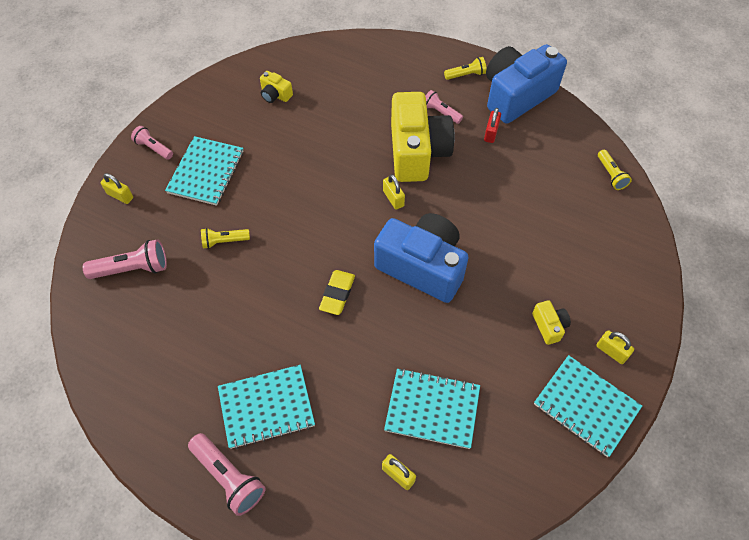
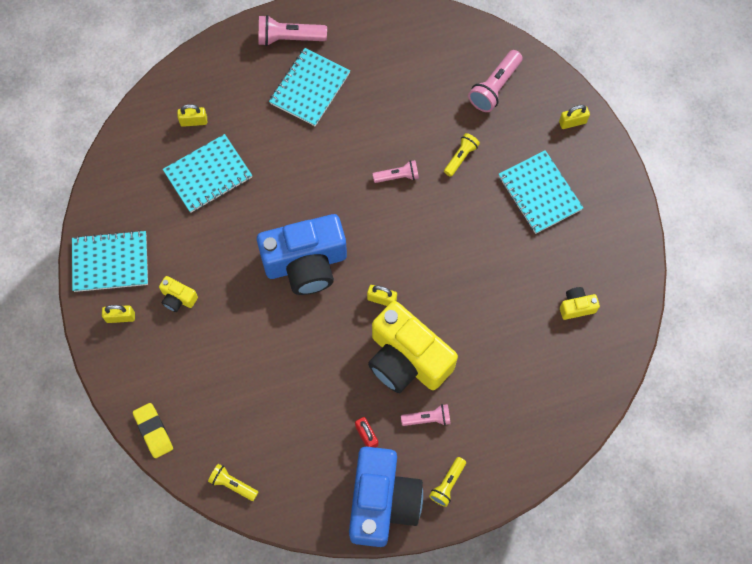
camera: 135 degrees right, 10 degrees up
(153, 148) = (601, 175): pink flashlight -> pink flashlight (397, 176)
(337, 294) = (343, 191): yellow eraser -> yellow eraser (153, 431)

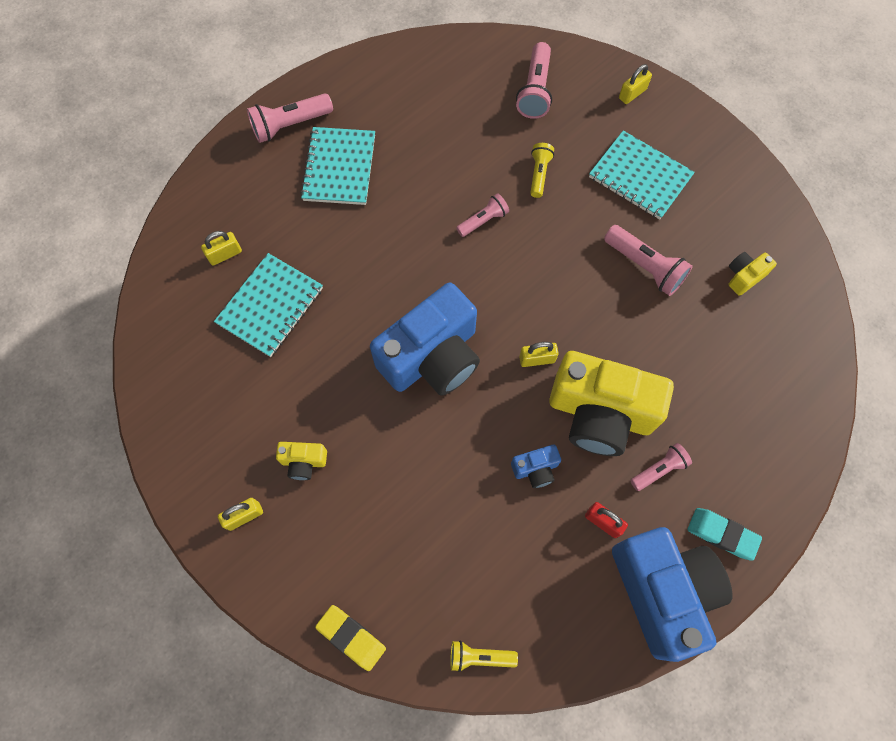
camera: 25 degrees left, 0 degrees up
(110, 262) = (201, 455): turquoise notebook -> none
(338, 377) = (535, 469): none -> blue camera
(447, 484) = (722, 534): yellow flashlight -> turquoise eraser
(502, 265) = (644, 266): none -> pink flashlight

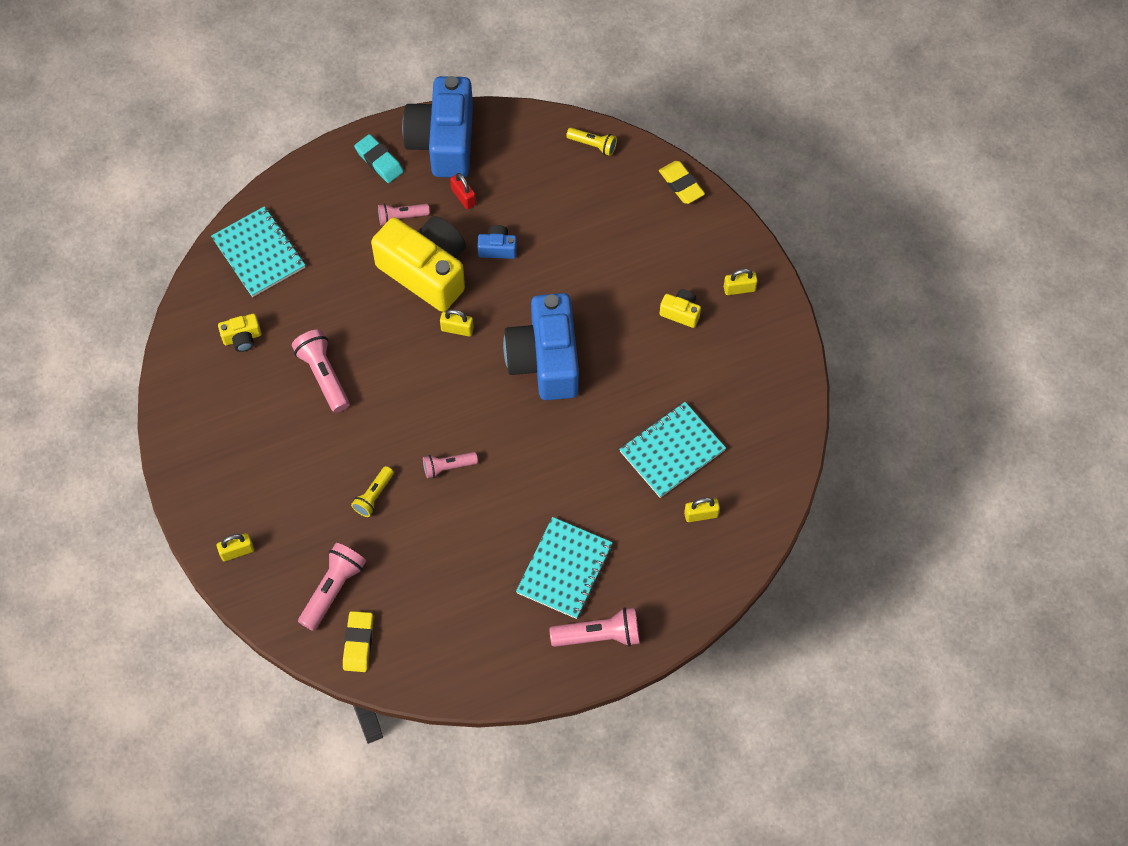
camera: 160 degrees left, 5 degrees down
(432, 357) = (545, 360): blue camera -> blue camera turned 75 degrees counterclockwise
(493, 59) = (358, 643): none -> yellow eraser
(640, 177) = (280, 460): turquoise notebook -> turquoise notebook (259, 253)

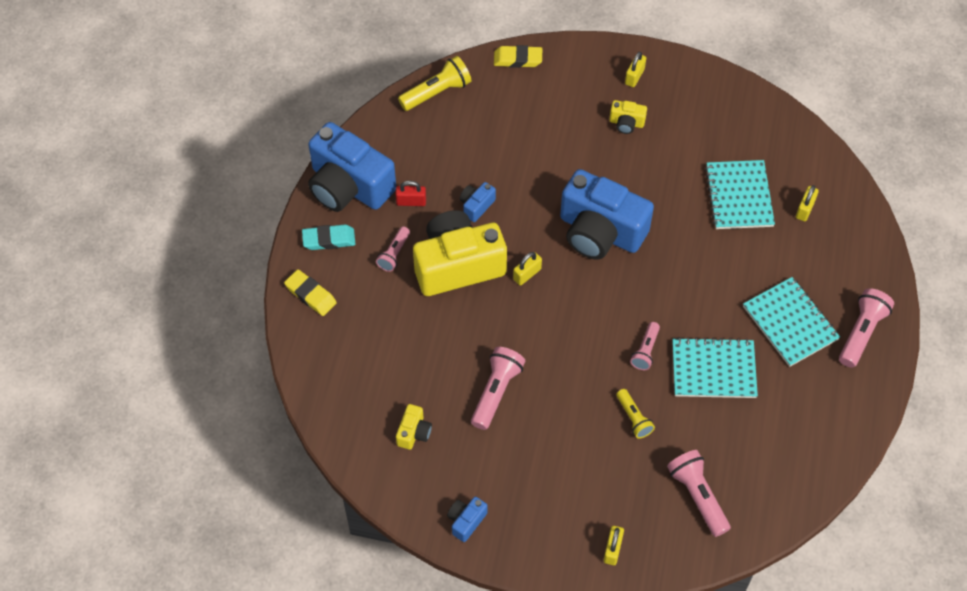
camera: 55 degrees left, 5 degrees down
(188, 426) = (466, 521): none -> blue camera
(259, 253) = (343, 374): turquoise notebook -> turquoise notebook (713, 369)
(323, 375) = (496, 392): pink flashlight -> pink flashlight turned 105 degrees clockwise
(358, 643) = (758, 504): yellow eraser -> yellow eraser (310, 295)
(593, 145) = (437, 92): yellow flashlight -> yellow flashlight, size x1.59
(681, 312) = (626, 123): yellow camera -> yellow camera turned 135 degrees counterclockwise

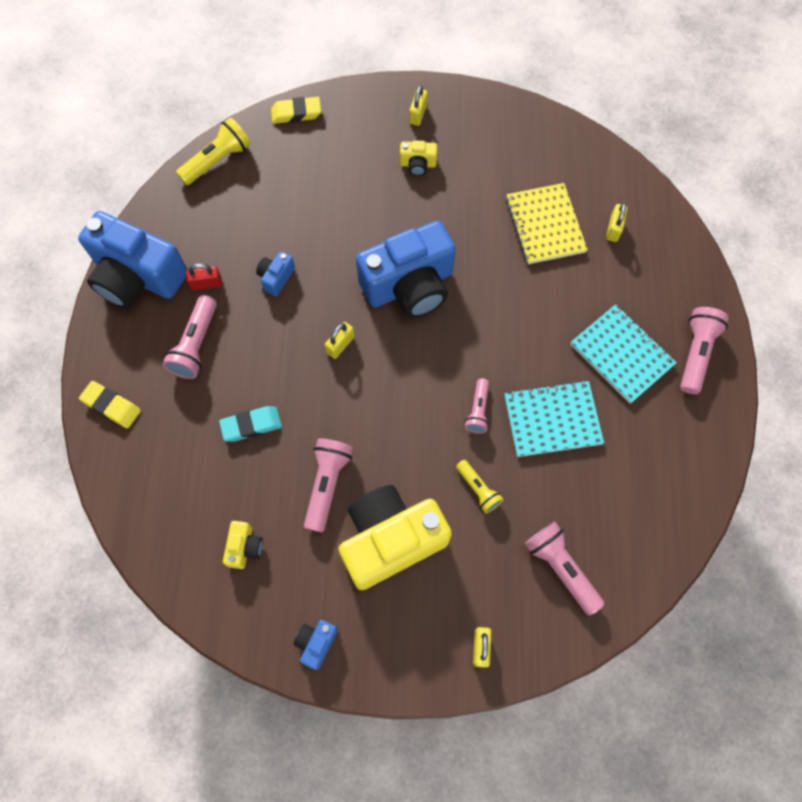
camera: 10 degrees left, 10 degrees up
(329, 240) = (124, 340): turquoise eraser -> turquoise eraser (251, 425)
(394, 254) = (196, 345): pink flashlight -> pink flashlight, size x1.59
(457, 265) = (265, 347): yellow camera -> yellow camera (390, 540)
(600, 232) = (409, 286): blue camera -> blue camera turned 45 degrees counterclockwise
(739, 196) = (545, 225): turquoise notebook -> yellow notebook

